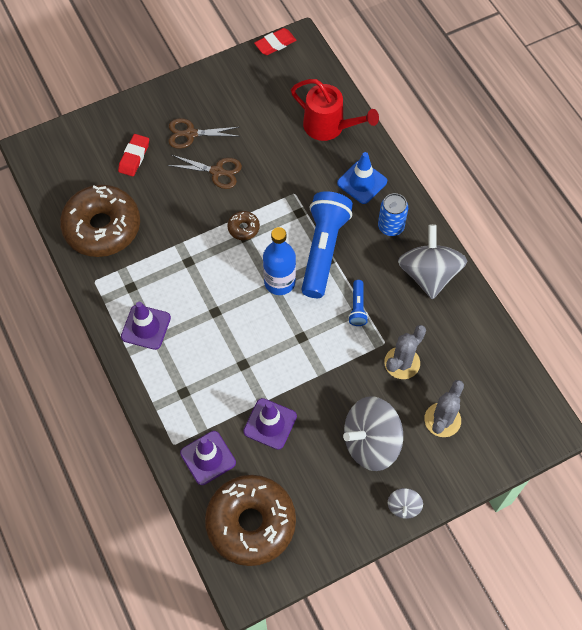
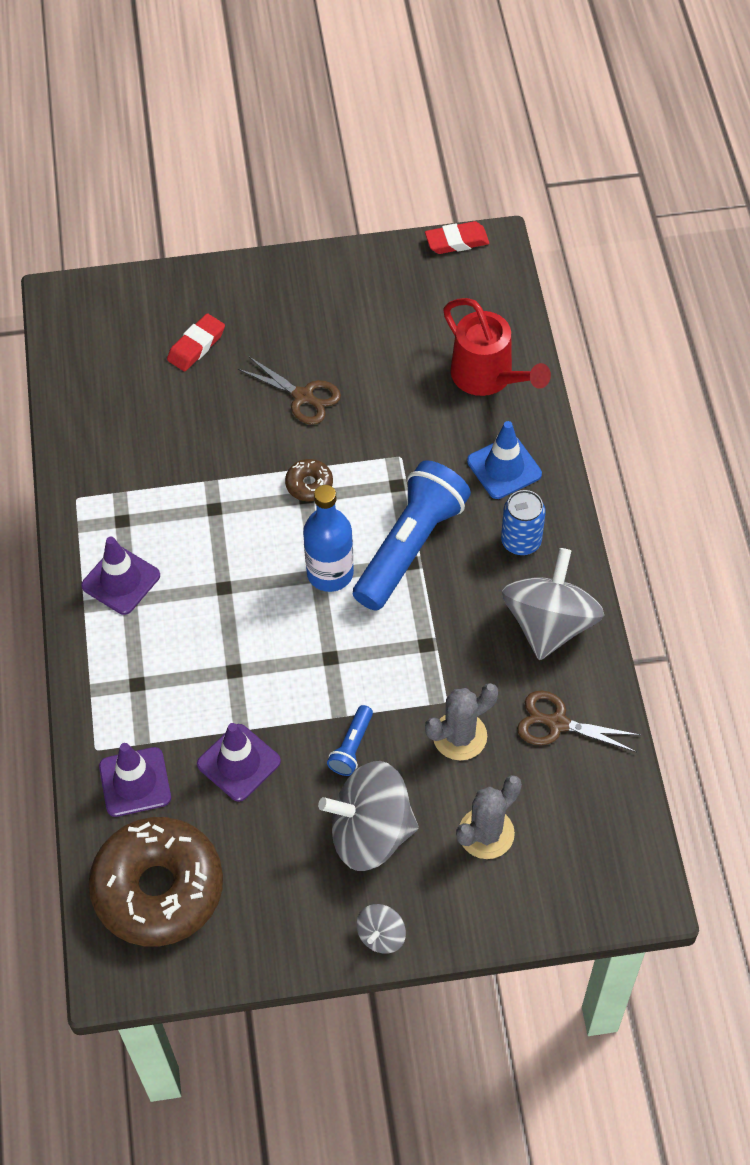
camera: 20 degrees right, 5 degrees down
(102, 227) = (115, 429): brown donut -> none
(190, 134) = (286, 335): brown scissors -> brown scissors (556, 723)
(357, 307) = (427, 640): blue flashlight -> blue flashlight (351, 747)

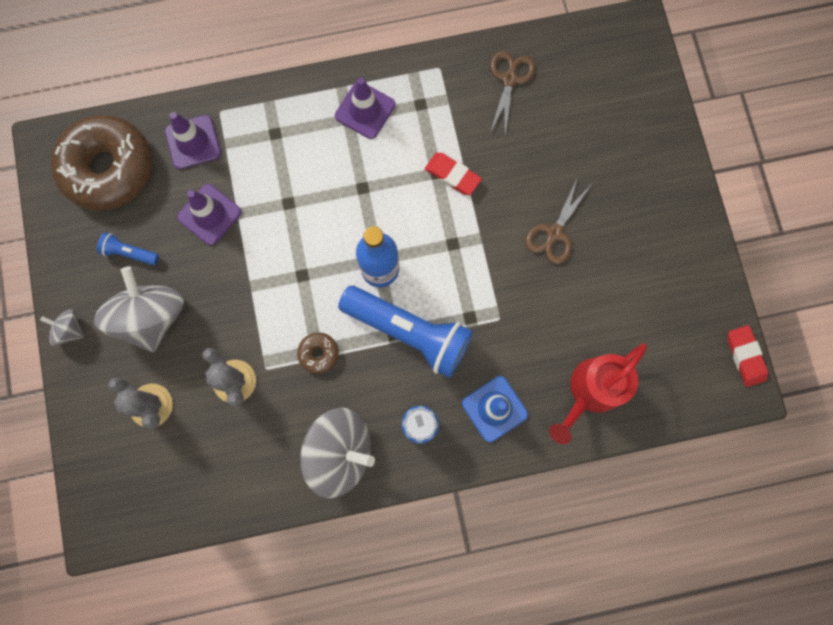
camera: 85 degrees right, 20 degrees up
(196, 346) = (599, 141): red eraser -> red eraser (452, 175)
(309, 484) = (465, 245): brown donut -> brown donut (319, 353)
(351, 747) = (224, 297): blue flashlight -> blue flashlight (130, 252)
(556, 723) = (247, 459): brown scissors -> brown scissors (510, 79)

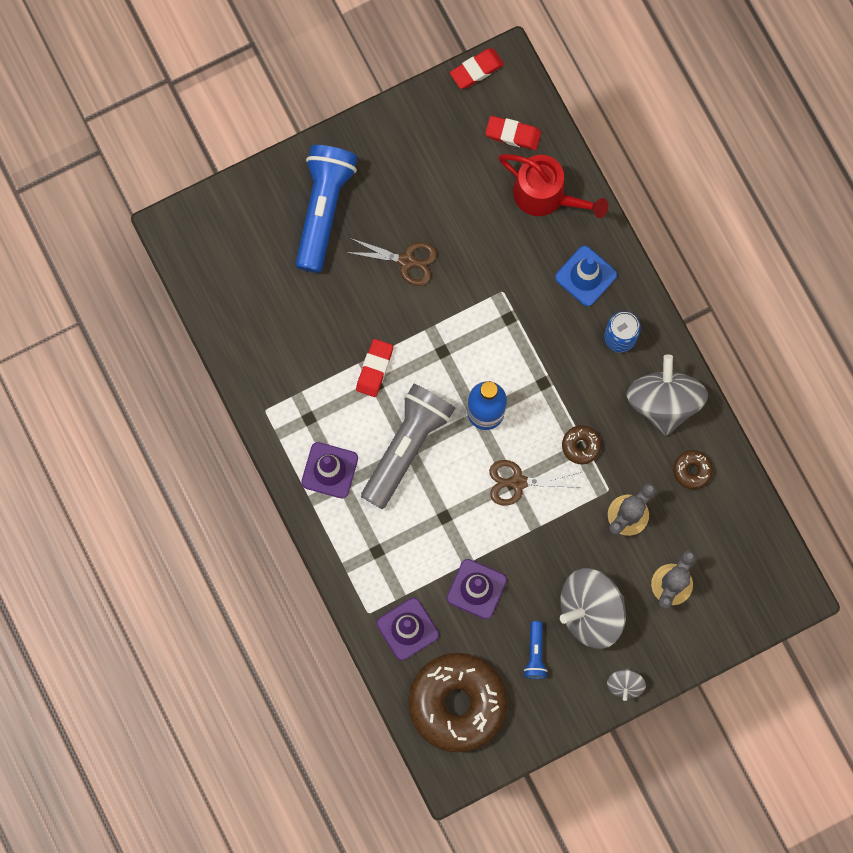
camera: 105 degrees left, 0 degrees up
(259, 460) = (692, 470): none -> brown donut
(367, 186) = (407, 446): none -> grey flashlight
(409, 332) = (538, 369): blue flashlight -> blue flashlight (324, 209)
(510, 79) = (259, 339): brown scissors -> brown scissors (517, 482)
(666, 375) = (513, 134): none -> red eraser

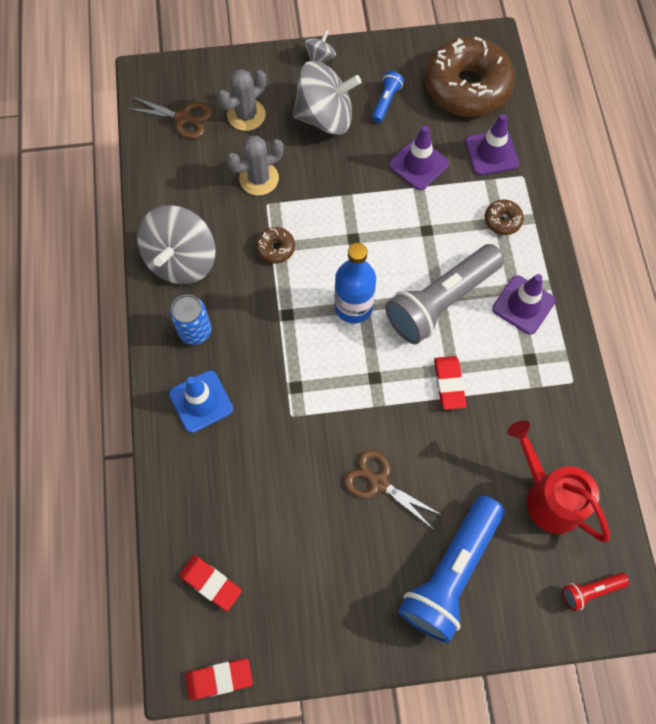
camera: 160 degrees left, 10 degrees down
(207, 235) = (590, 590): none -> red flashlight
(374, 369) = (449, 384): red eraser -> red eraser turned 45 degrees counterclockwise
(517, 482) = (348, 237): brown scissors -> brown scissors (183, 118)
(546, 196) = (204, 499): red watering can -> red watering can (548, 496)
(692, 470) = (185, 195): brown donut -> brown donut (502, 220)

